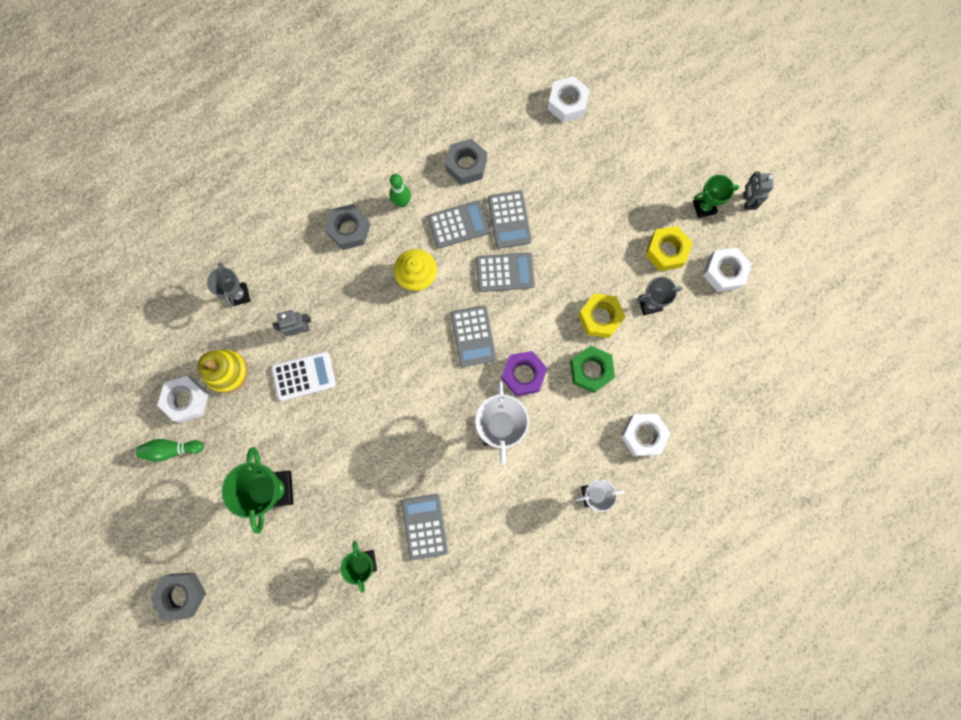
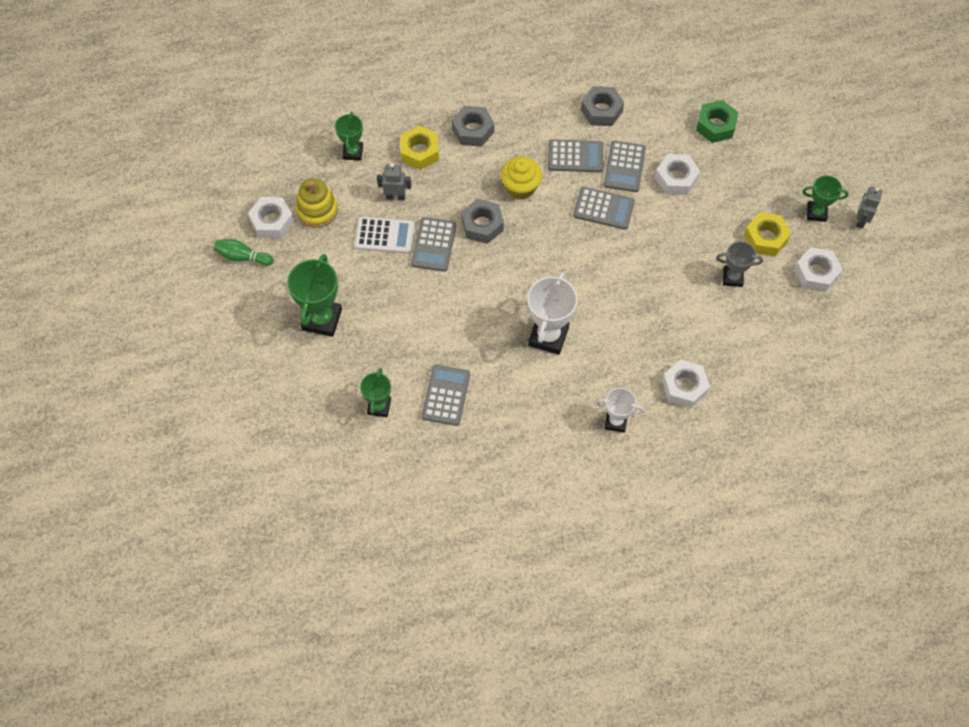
camera: 20 degrees right, 15 degrees down
(182, 594) = (203, 377): grey nut -> grey nut (482, 225)
(239, 295) = (353, 152): grey trophy -> green trophy
(402, 202) = (530, 123): green bowling pin -> none
(473, 336) = (553, 252): grey calculator -> grey calculator (434, 245)
(523, 375) = (588, 299): purple nut -> none
(567, 103) = (716, 88): white nut -> white nut (676, 178)
(591, 370) = (654, 316): green nut -> green nut (716, 126)
(600, 317) = (680, 274): yellow nut -> yellow nut (420, 152)

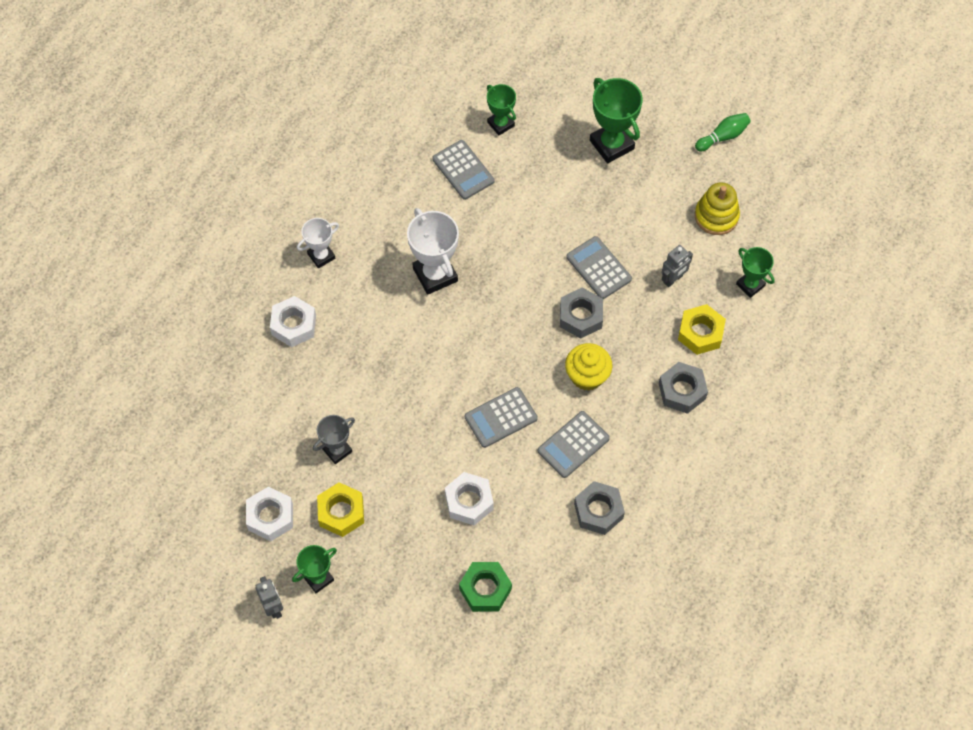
camera: 135 degrees right, 0 degrees up
(272, 221) = (737, 179): white nut -> none
(384, 235) = (643, 242): white calculator -> none
(624, 167) = (523, 473): grey calculator -> none

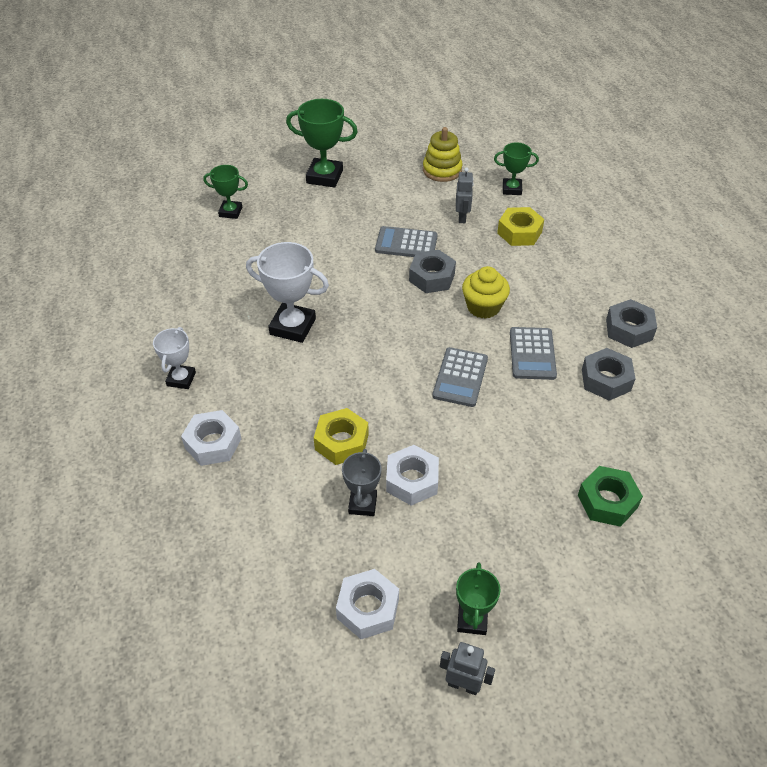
camera: 45 degrees left, 15 degrees down
(341, 512) = (425, 548): yellow nut -> yellow nut (342, 442)
(463, 170) = (235, 253): grey calculator -> none
(469, 502) = (512, 451): white nut -> white nut (412, 480)
(682, 391) = (554, 270): grey nut -> grey nut (629, 329)
(723, 137) = (390, 132): green bowling pin -> none

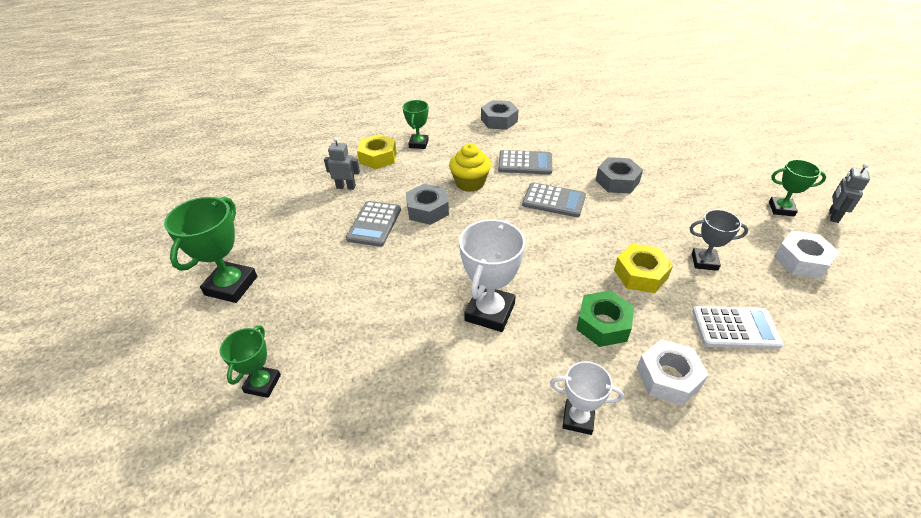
camera: 85 degrees left, 5 degrees down
(265, 509) = (735, 328): none -> white calculator
(412, 480) = (670, 232): white nut -> none
(442, 170) = (266, 195): yellow stacking toy -> none
(512, 189) = (316, 156): green trophy -> green trophy (418, 144)
(606, 380) = (549, 135): grey nut -> grey nut (617, 181)
(607, 501) = (658, 146): green nut -> green nut (603, 324)

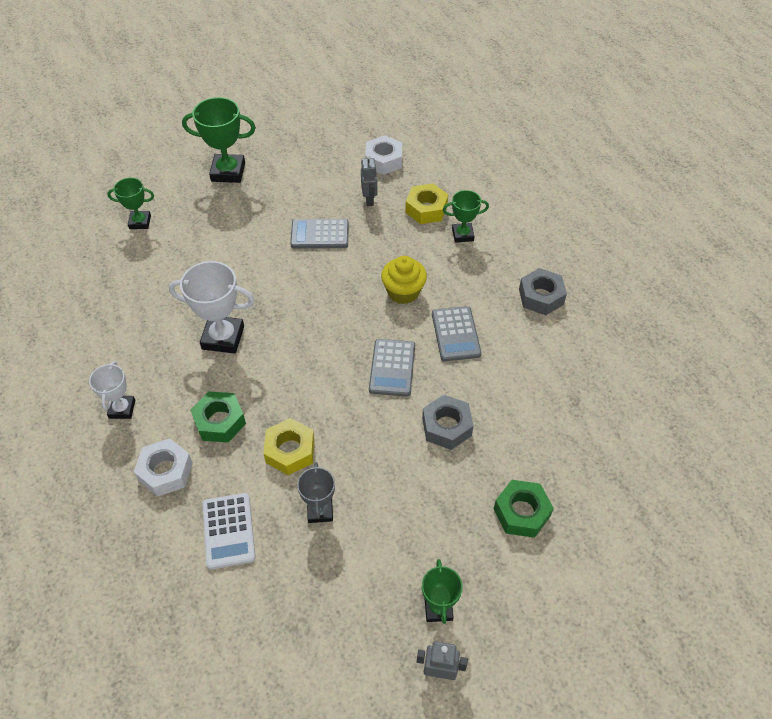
camera: 75 degrees right, 10 degrees up
(427, 210) = (350, 267): grey nut -> none
(693, 160) = (521, 512): none -> green nut
(801, 260) = (341, 614): white nut -> white nut (384, 160)

